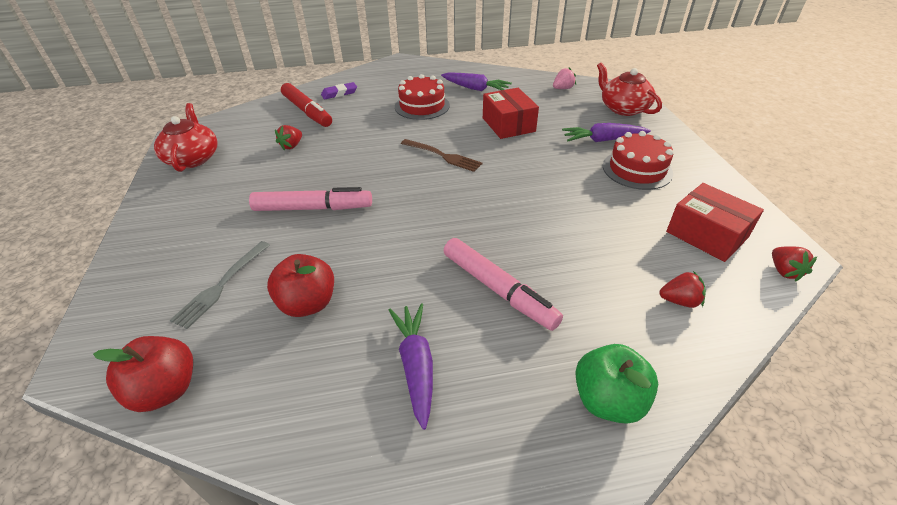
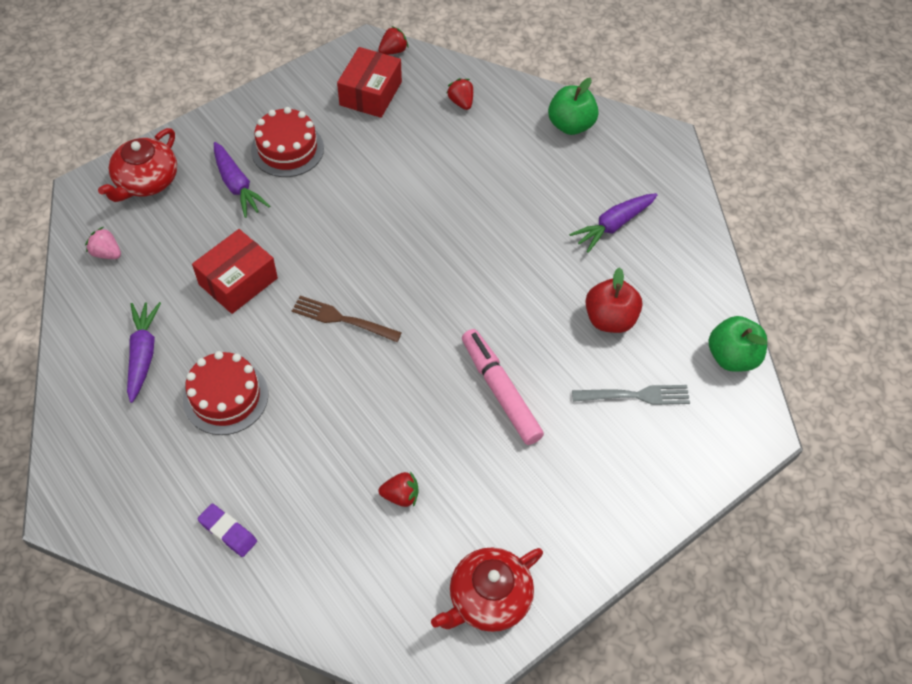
camera: 120 degrees left, 15 degrees up
(166, 390) = (732, 357): red apple -> green apple
(307, 111) = (304, 540): red marker -> none
(443, 156) = (342, 319): brown fork -> brown fork turned 75 degrees counterclockwise
(498, 289) = (515, 204): pink marker -> none

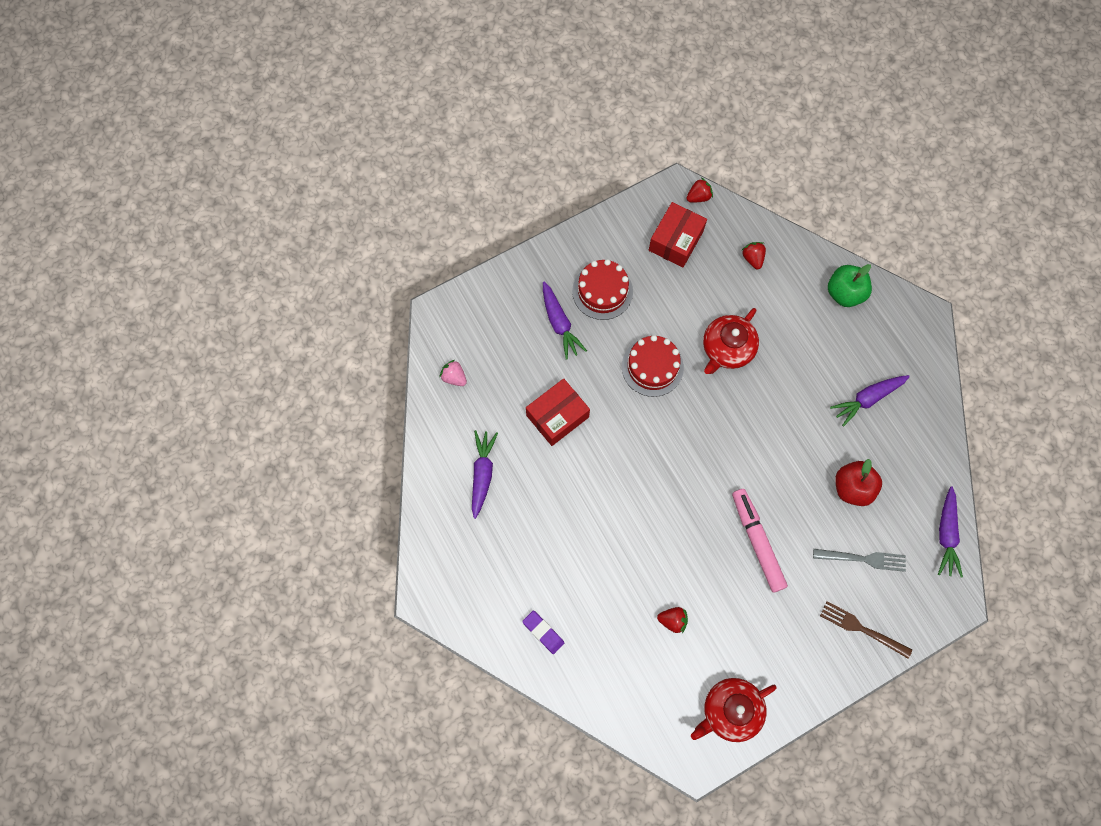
camera: 10 degrees right, 15 degrees up
(146, 181) = (486, 311): red teapot -> red teapot (727, 348)
(225, 397) = (544, 519): red cake -> red cake (652, 367)
(342, 319) = (638, 461): brown fork -> brown fork (862, 629)
(732, 357) = (946, 534): green apple -> purple carrot

